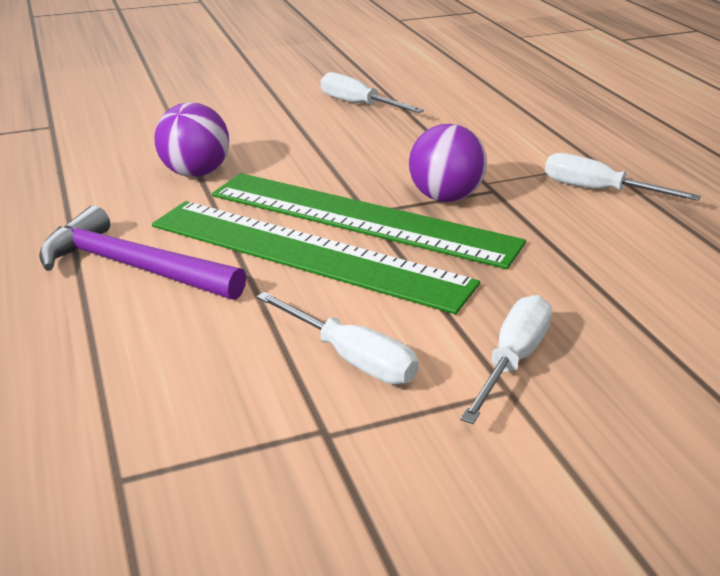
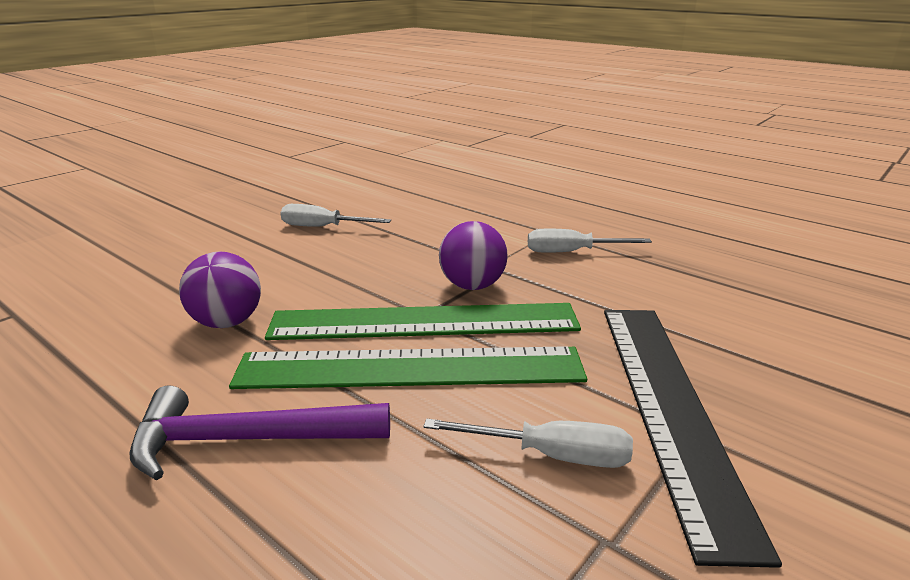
camera: 30 degrees left, 5 degrees down
(512, 361) = (669, 407): white screwdriver -> black ruler

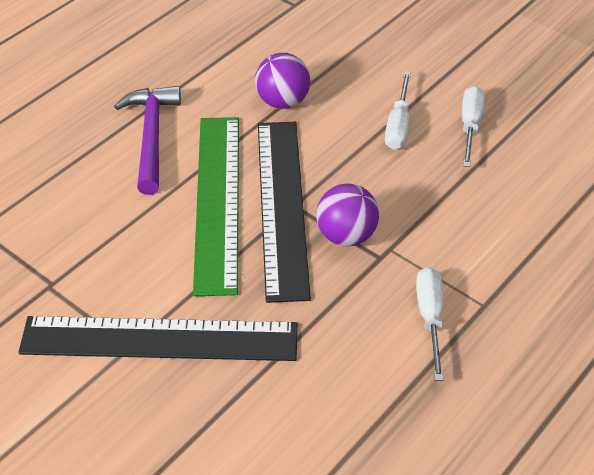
camera: 90 degrees right, 20 degrees up
(424, 322) = (282, 206): green ruler -> black ruler
(550, 455) = (119, 268): white screwdriver -> white screwdriver (398, 125)

